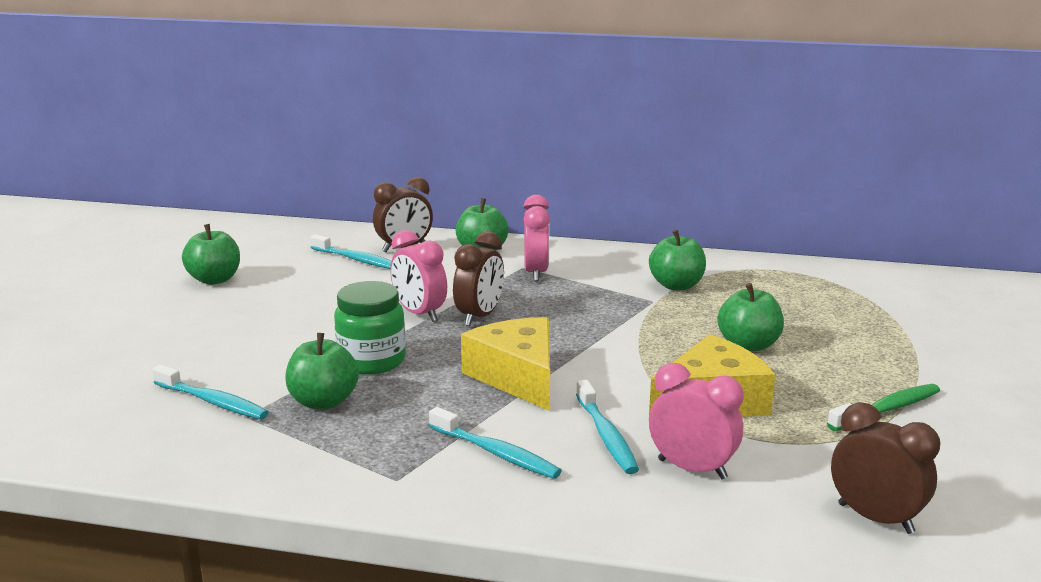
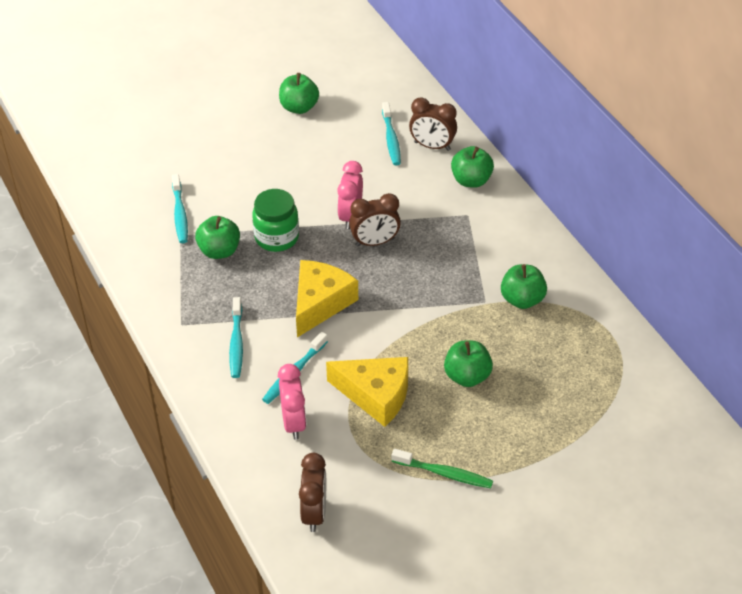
camera: 50 degrees right, 25 degrees up
(536, 273) = (465, 226): pink clock -> none

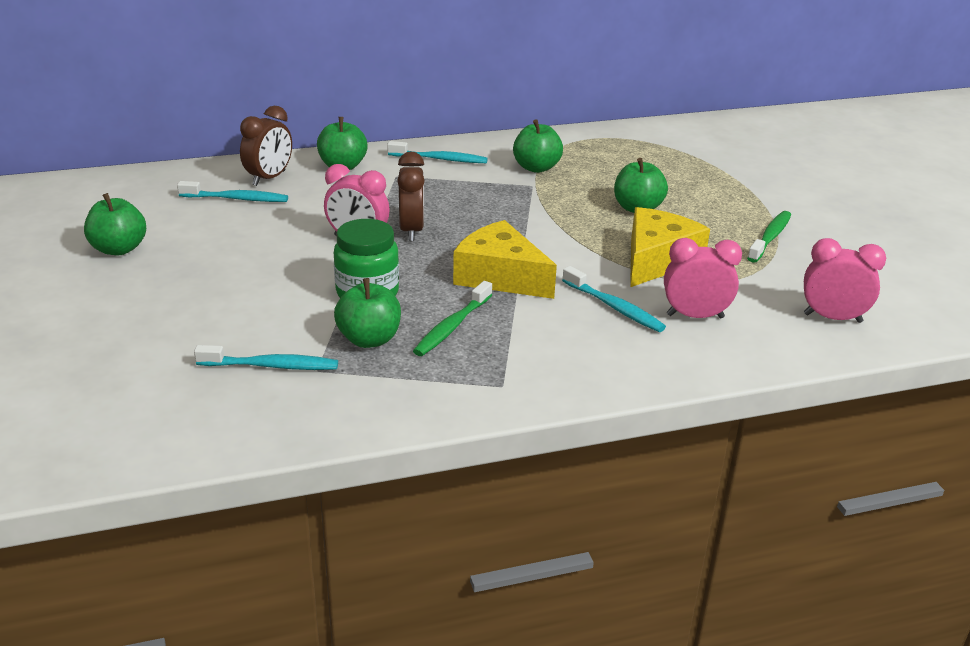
camera: 80 degrees left, 15 degrees down
(236, 343) = (552, 343): turquoise toothbrush -> turquoise toothbrush (440, 159)
(244, 288) = (452, 326): none -> green toothbrush
(314, 513) = (832, 318): brown clock -> pink clock

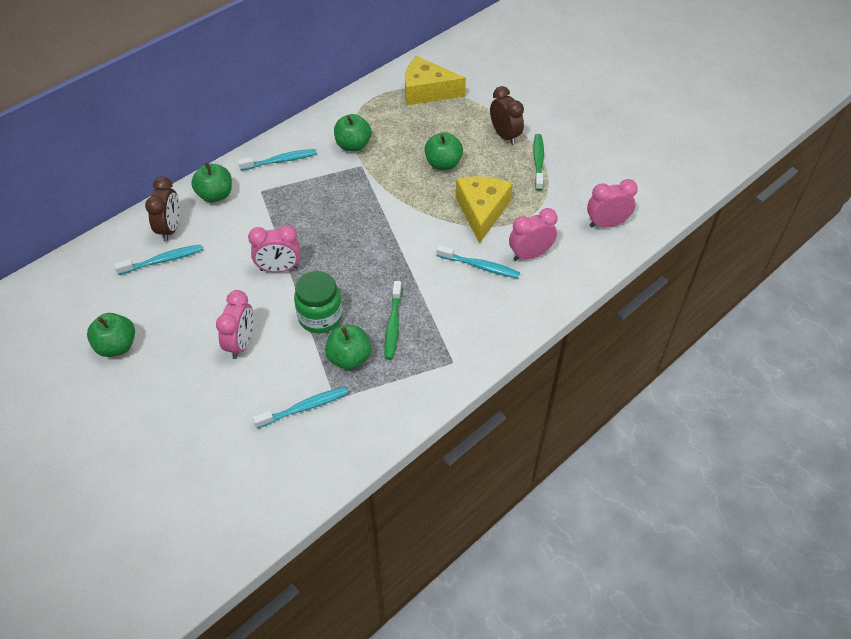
camera: 25 degrees left, 20 degrees up
(253, 287) = (241, 343): none -> pink clock
(411, 231) = (309, 245): brown clock -> brown clock (505, 136)
(500, 276) = (394, 266): yellow cheese -> yellow cheese (427, 91)

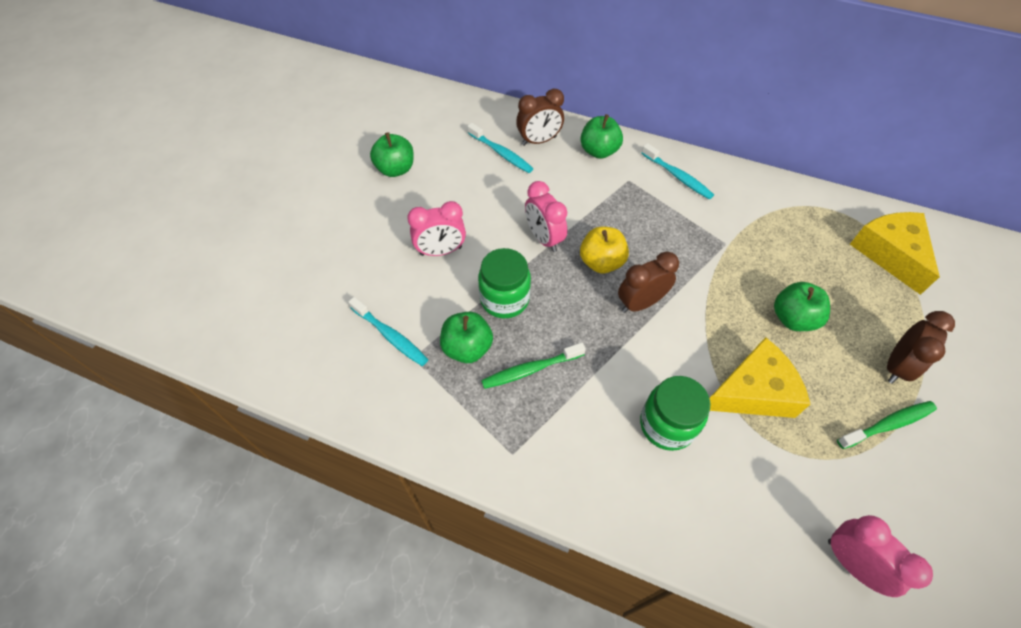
camera: 65 degrees right, 5 degrees up
(328, 243) = (601, 262): none -> yellow apple
(353, 145) = (747, 224): green apple -> none
(379, 237) = (640, 303): none -> brown clock
(479, 266) = (667, 425): turquoise toothbrush -> green jar
(530, 254) = (725, 478): pink clock -> none

